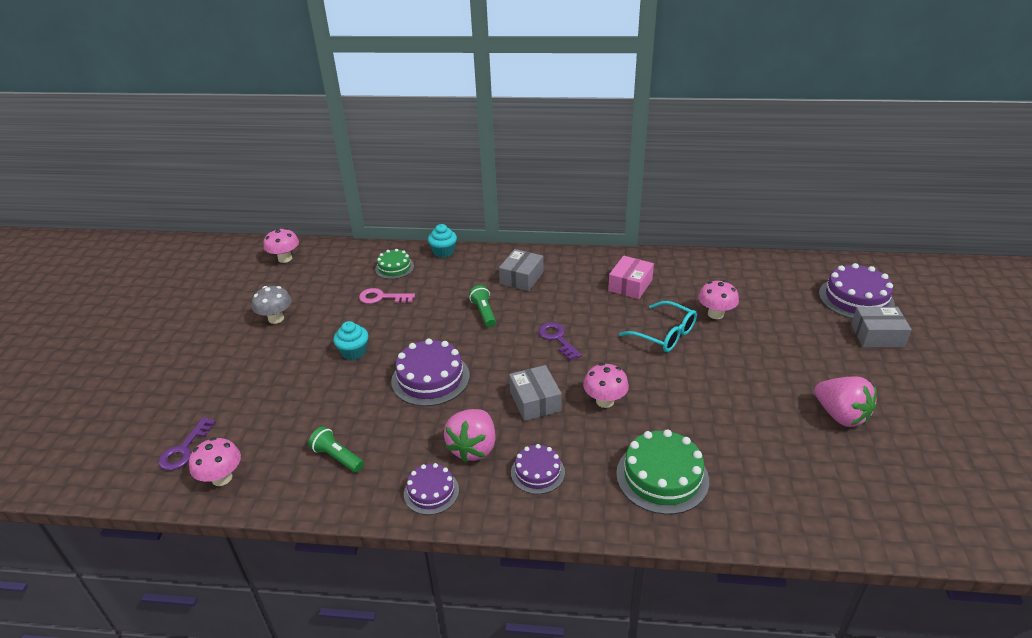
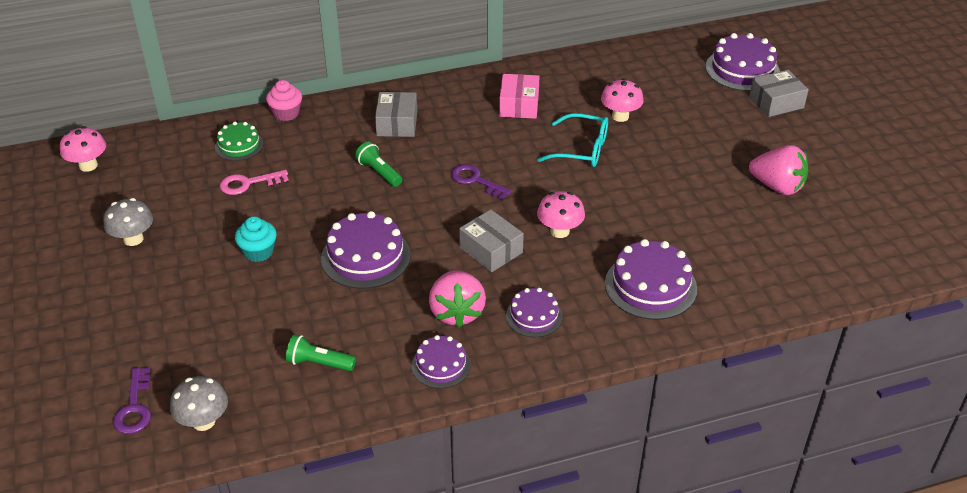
camera: 25 degrees left, 5 degrees up
(222, 478) = (204, 421): pink mushroom -> grey mushroom
(443, 252) = (286, 113): turquoise cupcake -> pink cupcake
(662, 476) = (650, 286): green cake -> purple cake

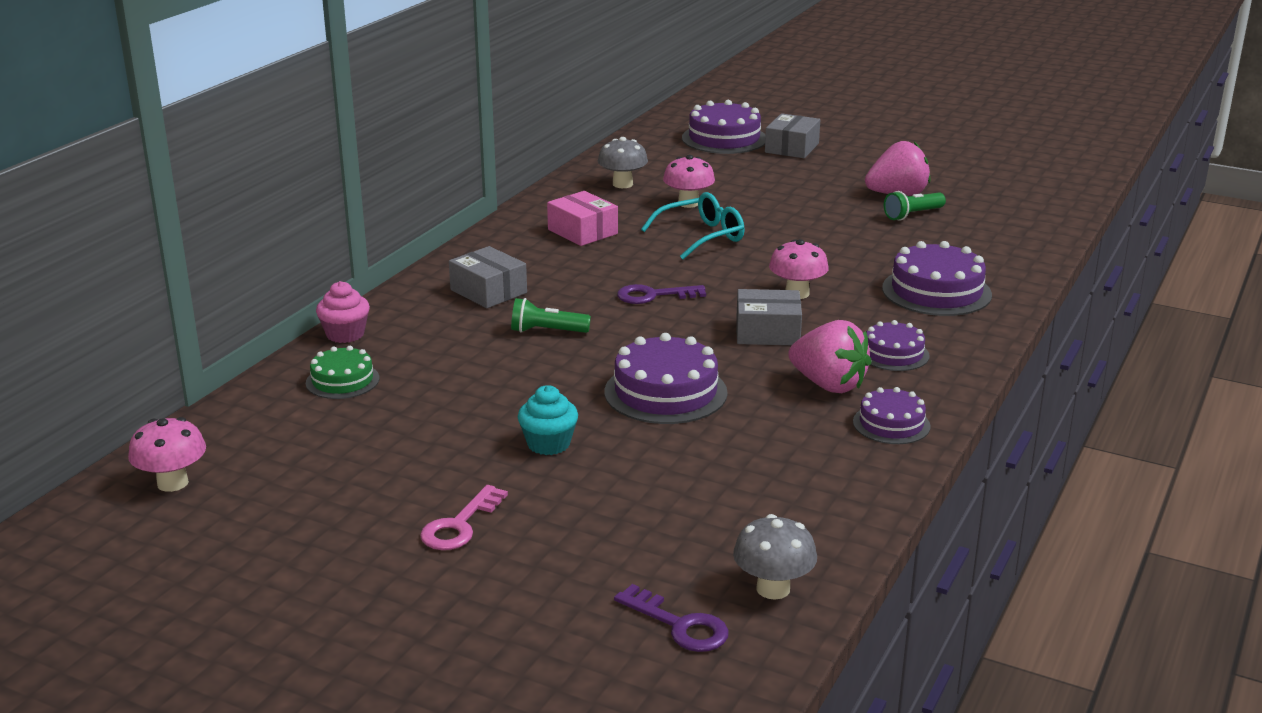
camera: 45 degrees left, 15 degrees down
(133, 239) = (376, 508): grey mushroom -> grey mushroom (622, 184)
(248, 183) = (420, 403): pink key -> pink key (459, 525)
(319, 363) = (786, 484): green flashlight -> green flashlight (912, 215)

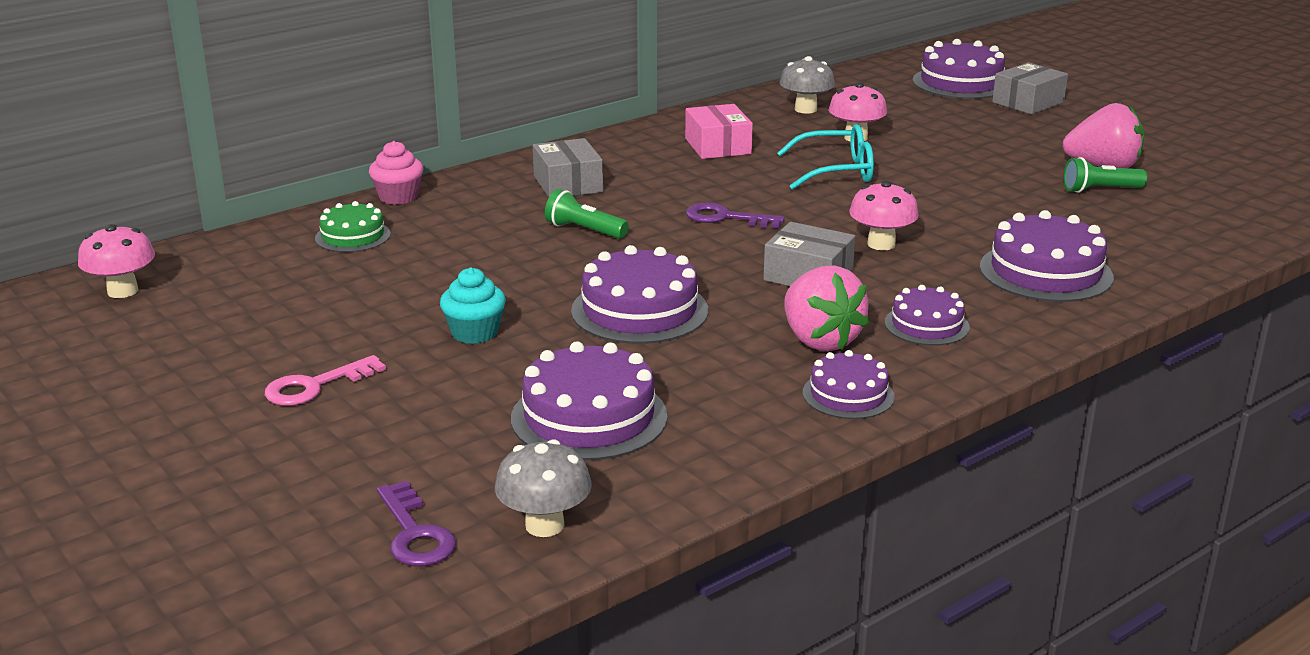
camera: 25 degrees right, 0 degrees up
(717, 492) = (589, 417): none -> purple cake

